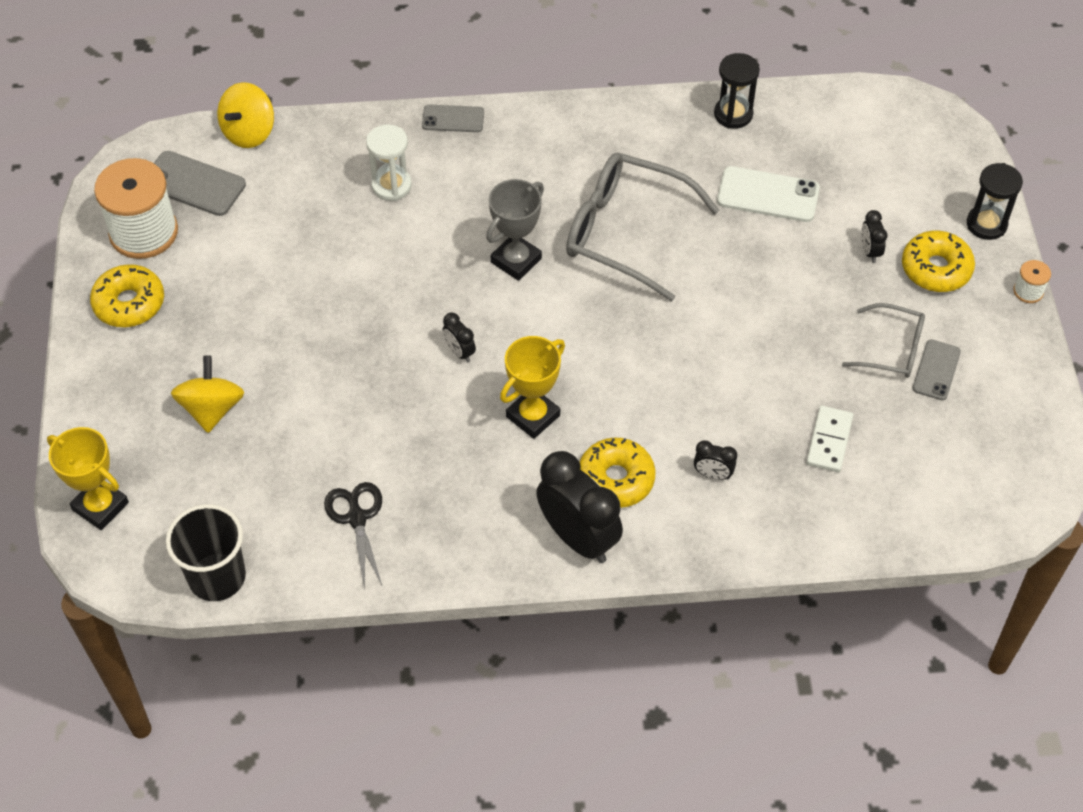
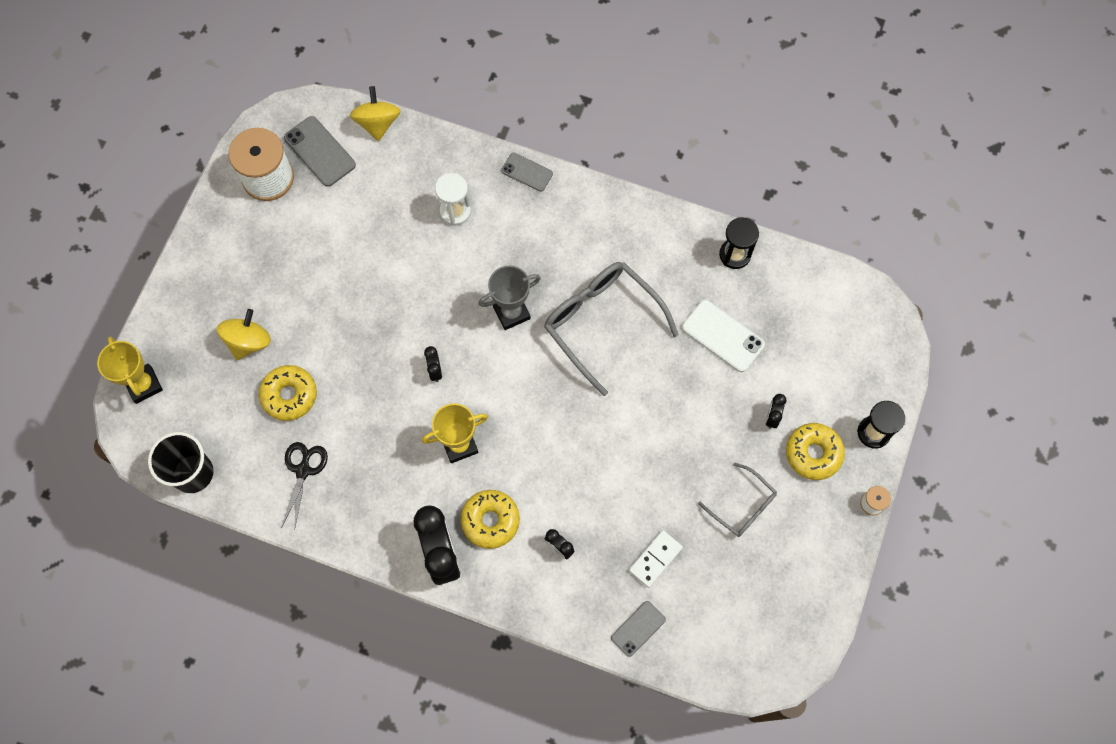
camera: 25 degrees right, 15 degrees up
(129, 303) = (232, 232): yellow donut -> yellow donut (289, 395)
(249, 132) = (378, 123): yellow spinning top -> yellow spinning top turned 120 degrees clockwise
(936, 370) = (765, 537): grey phone -> grey phone (638, 628)

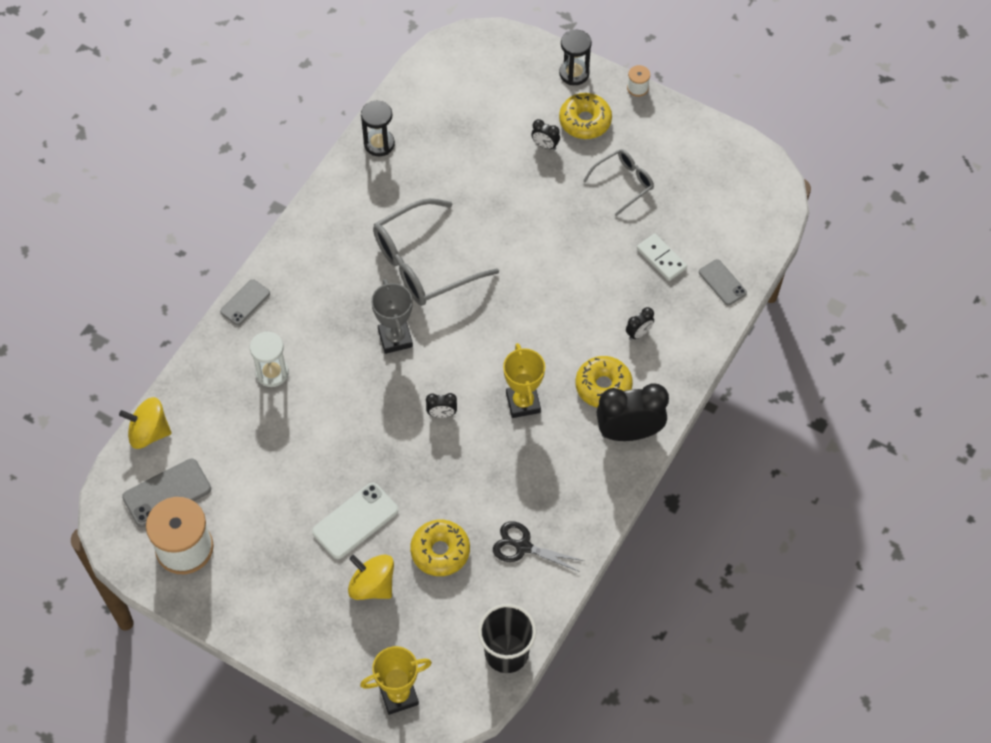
camera: 80 degrees left, 10 degrees down
(722, 336) = (459, 168): white phone -> white phone (355, 521)

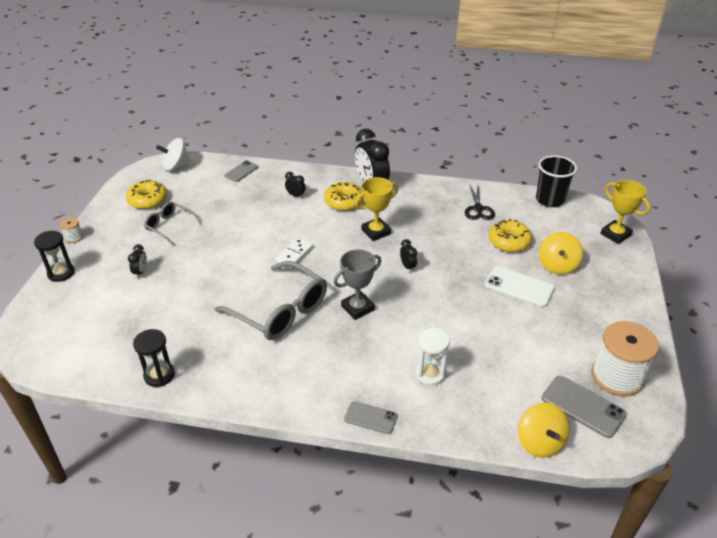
camera: 110 degrees left, 20 degrees down
(585, 121) = (112, 257): yellow donut -> yellow donut (147, 200)
(661, 258) = (231, 198): white domino -> white domino (294, 254)
(764, 208) = (176, 166): none -> white spinning top

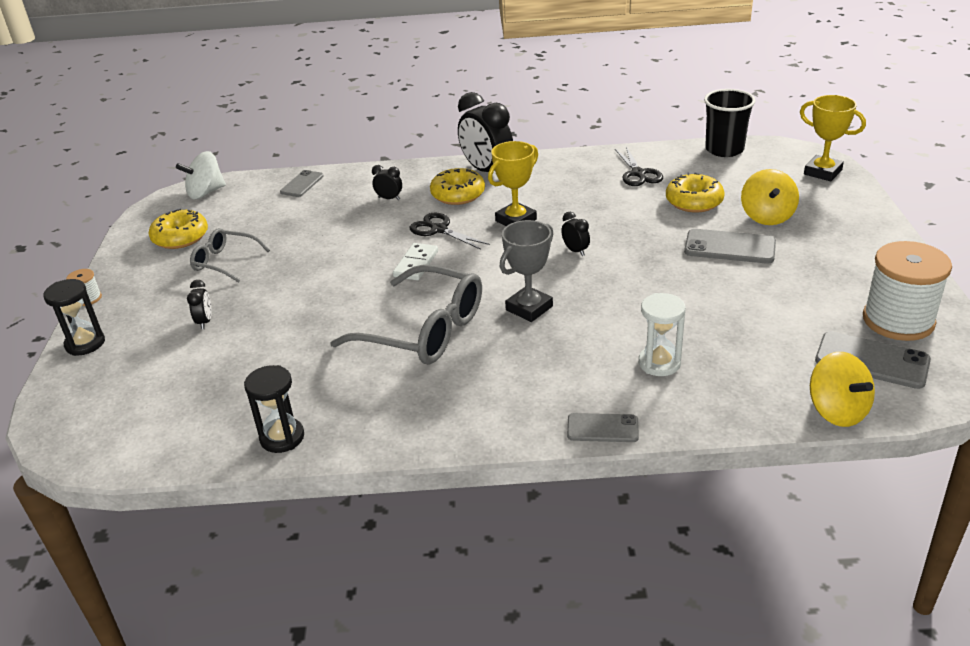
camera: 10 degrees left, 5 degrees down
(320, 229) = (439, 229): none -> black scissors
(519, 286) = (729, 247): white phone -> grey phone

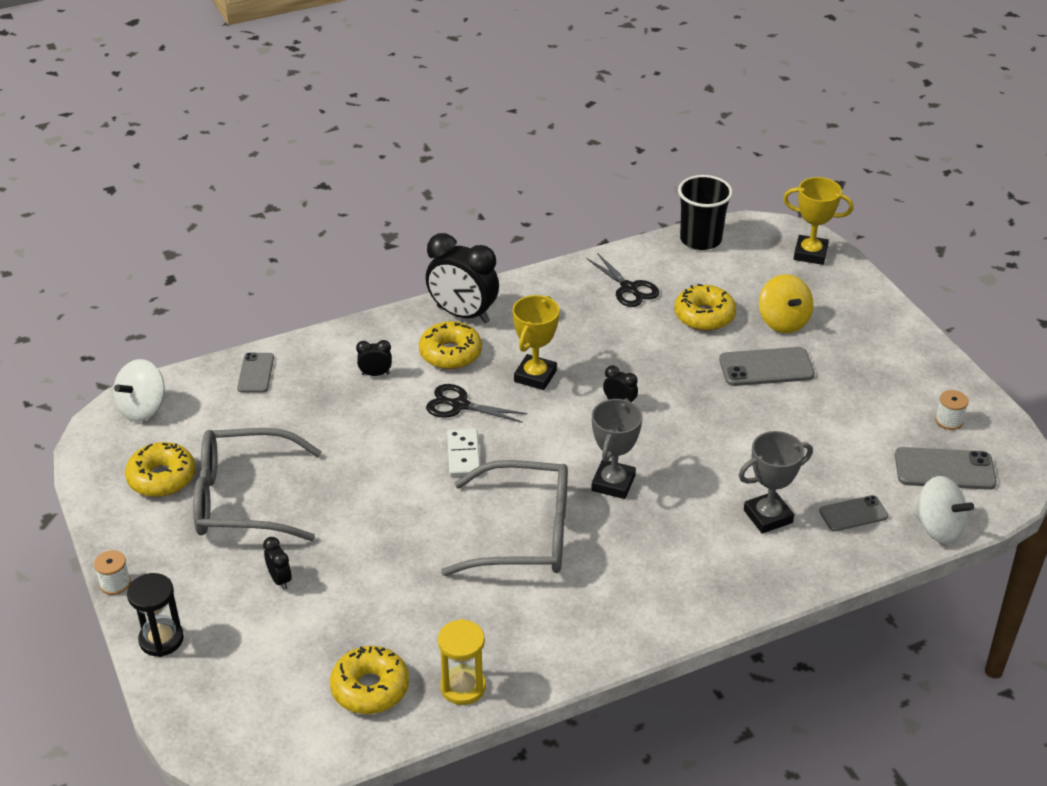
camera: 25 degrees left, 5 degrees up
(207, 418) = (370, 688): none -> yellow donut
(225, 262) = (243, 499): grey glasses -> grey glasses, size x1.81
(282, 437) = (463, 687): black hourglass -> yellow hourglass
(602, 428) = (754, 597): grey phone -> grey phone (853, 514)
(659, 363) = (768, 516): white hourglass -> grey trophy
(837, 411) = (938, 528): yellow spinning top -> white spinning top
(898, 320) = (948, 421): white spool -> white spool, size x0.43

